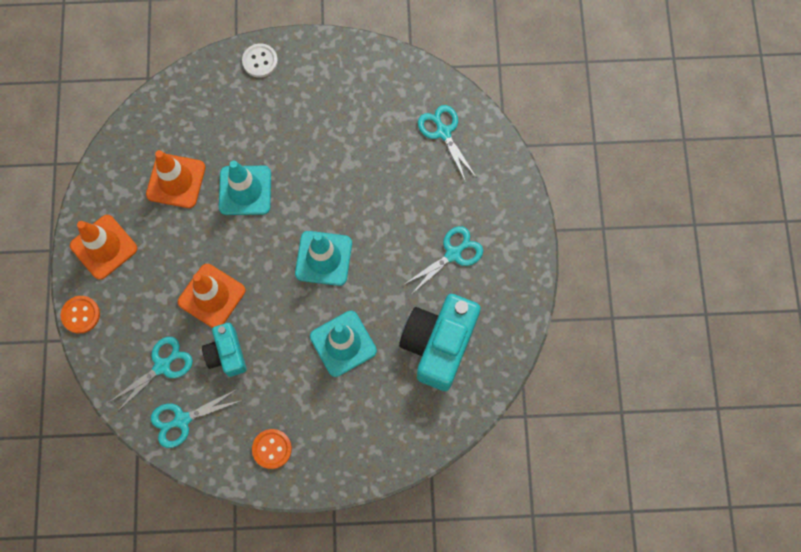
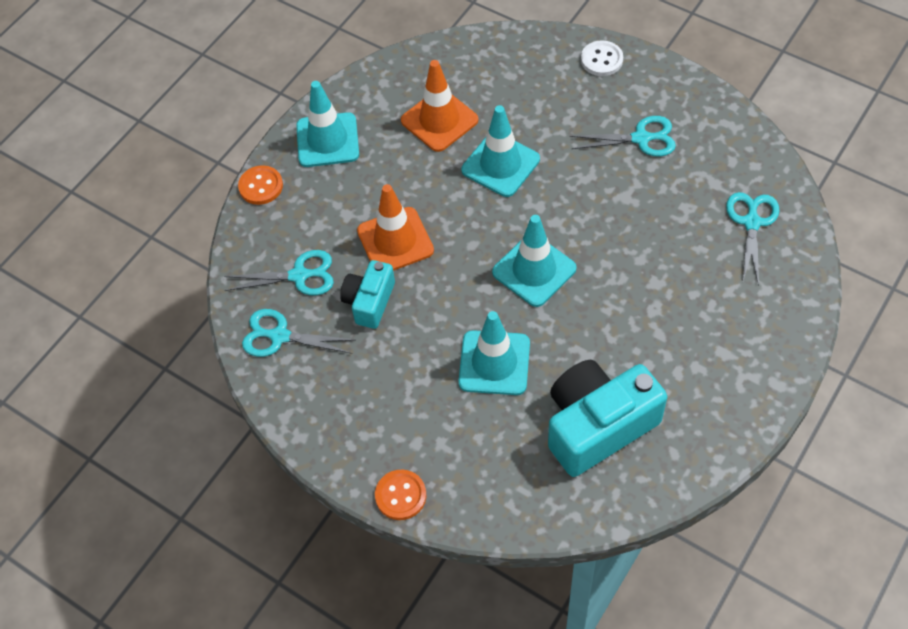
camera: 40 degrees right, 15 degrees down
(104, 247) = (327, 140): orange traffic cone -> turquoise traffic cone
(272, 449) = (345, 419): orange button -> orange button (400, 495)
(453, 254) = (678, 346): turquoise scissors -> turquoise scissors (641, 138)

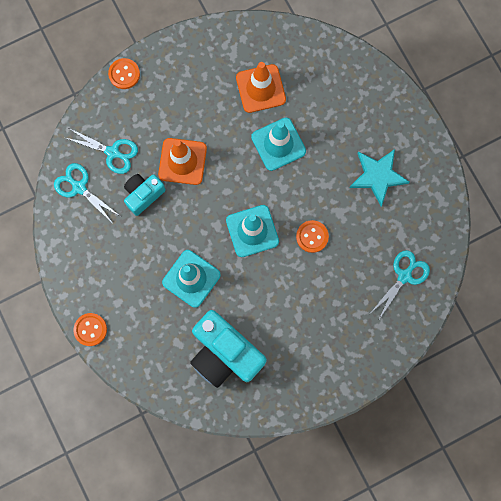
camera: 25 degrees right, 20 degrees up
(327, 140) = (183, 63): turquoise traffic cone -> none
(598, 426) = (225, 353): turquoise camera -> turquoise camera turned 135 degrees counterclockwise
(601, 60) = (392, 102): white button -> none
(611, 239) = (312, 236): none -> orange button
(641, 138) = (377, 176): turquoise scissors -> turquoise star

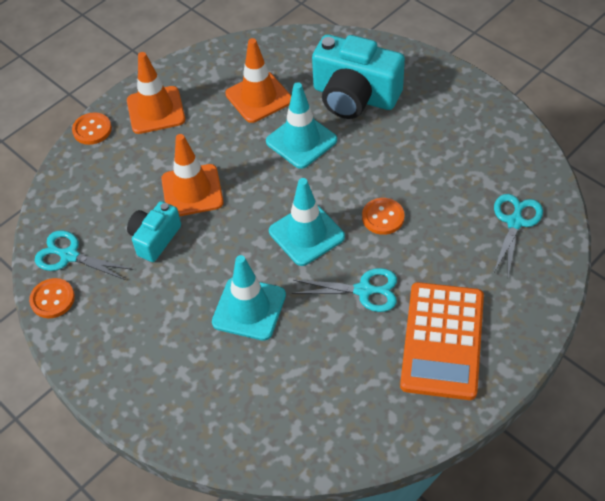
camera: 15 degrees left, 25 degrees down
(90, 329) = (132, 412): orange button -> orange button (52, 299)
(113, 152) = (102, 207): turquoise scissors -> turquoise scissors (364, 290)
(178, 72) = (156, 110): none -> orange traffic cone
(225, 353) = (327, 380): turquoise camera -> turquoise camera (355, 96)
(312, 352) = (442, 341): none -> orange calculator
(377, 176) = (431, 136): turquoise star -> none

